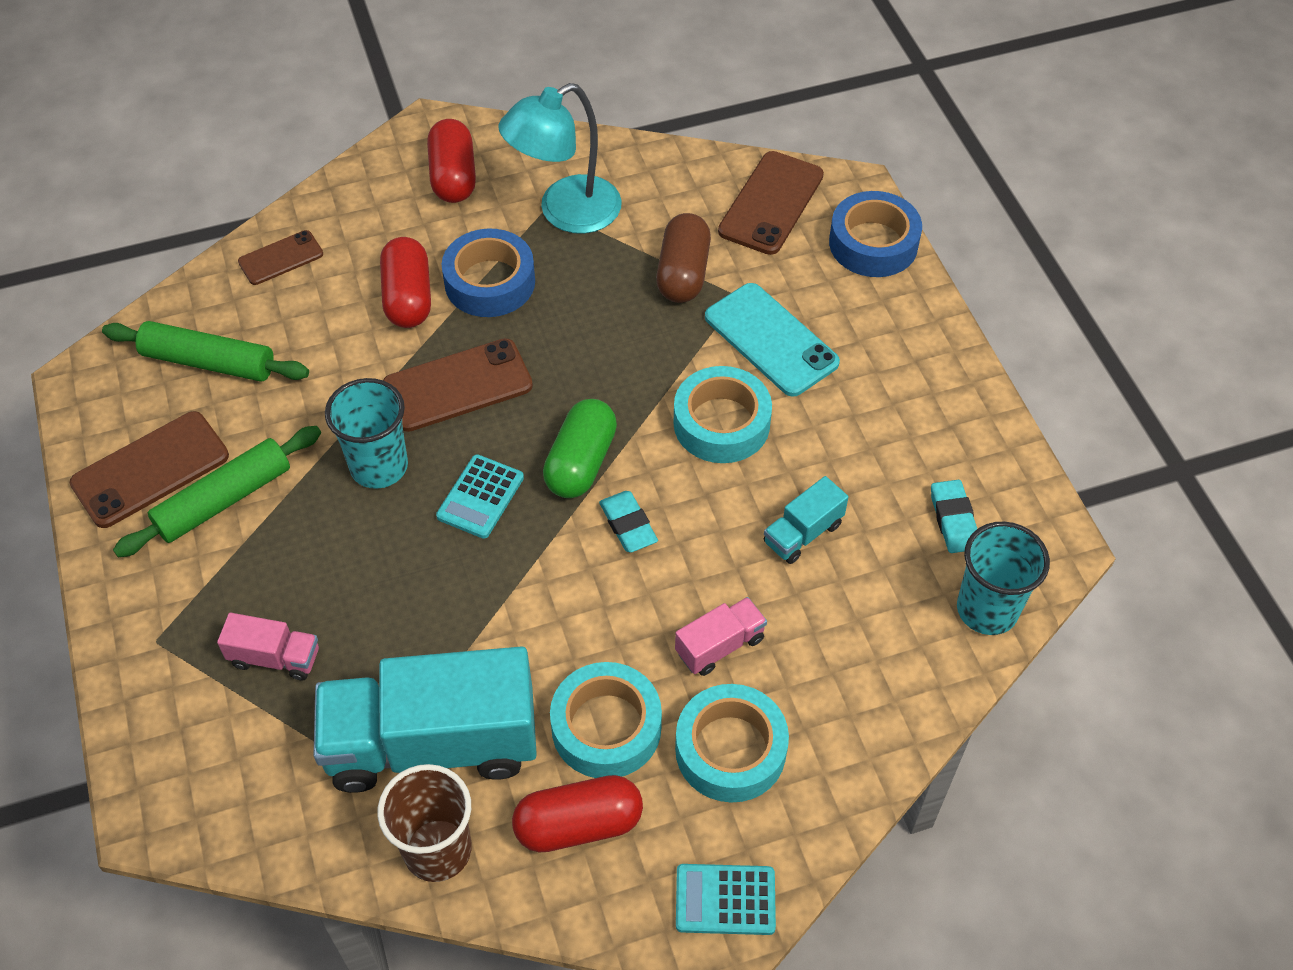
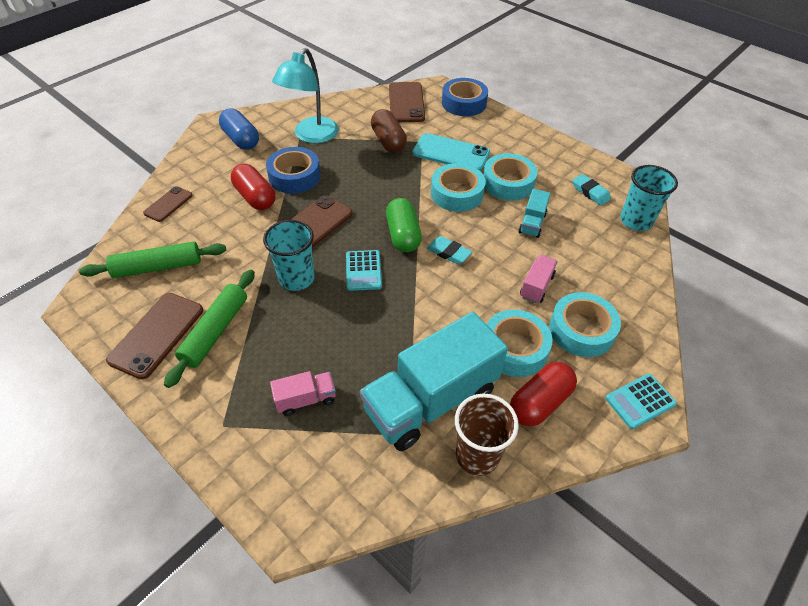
camera: 30 degrees left, 5 degrees down
(453, 176) = (241, 139): red capsule -> blue capsule
(823, 440) = (508, 183): none -> turquoise tape

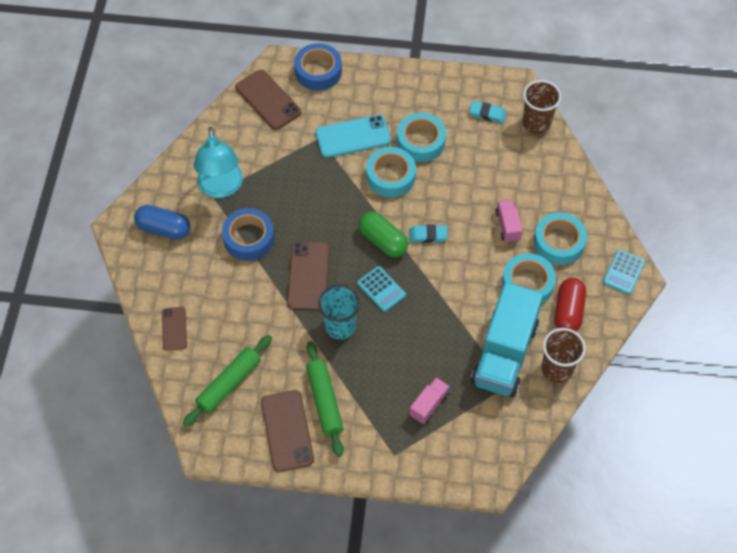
camera: 35 degrees left, 10 degrees up
(255, 197) = (237, 278): red capsule -> none
(388, 141) = (291, 154): brown capsule -> none
(532, 223) = (466, 171): turquoise truck -> none
(636, 221) = (536, 123): turquoise cup -> brown cup

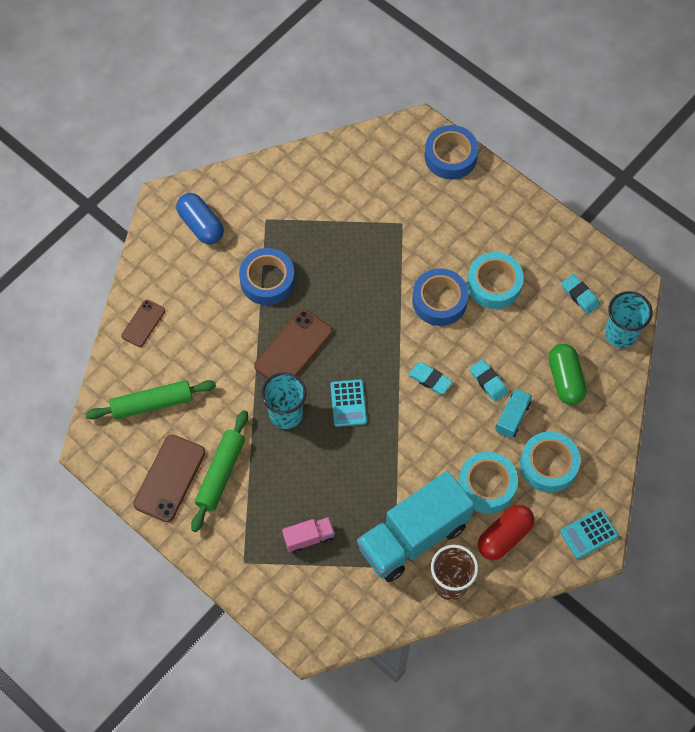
camera: 35 degrees right, 5 degrees up
(221, 188) = (278, 217): turquoise lamp -> none
(268, 100) = (383, 157): brown phone -> none
(353, 136) = (434, 240): turquoise phone -> none
(383, 241) = (385, 358): green capsule -> green capsule (565, 380)
(390, 176) = (439, 301): turquoise tape -> blue tape
(471, 211) = (488, 382): none -> turquoise eraser
(507, 226) = (512, 417): pink truck -> turquoise truck
(536, 123) = (621, 334): brown cup -> turquoise cup

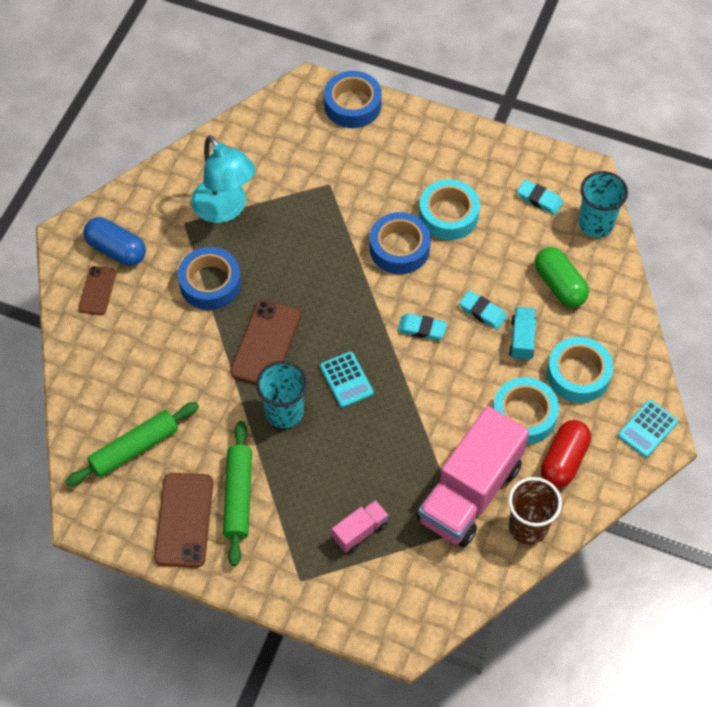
camera: 20 degrees left, 5 degrees down
(143, 323) = (92, 369): brown phone -> brown phone (97, 290)
(305, 218) = (225, 209): none -> turquoise lamp
(413, 537) = (470, 492): turquoise truck -> pink truck

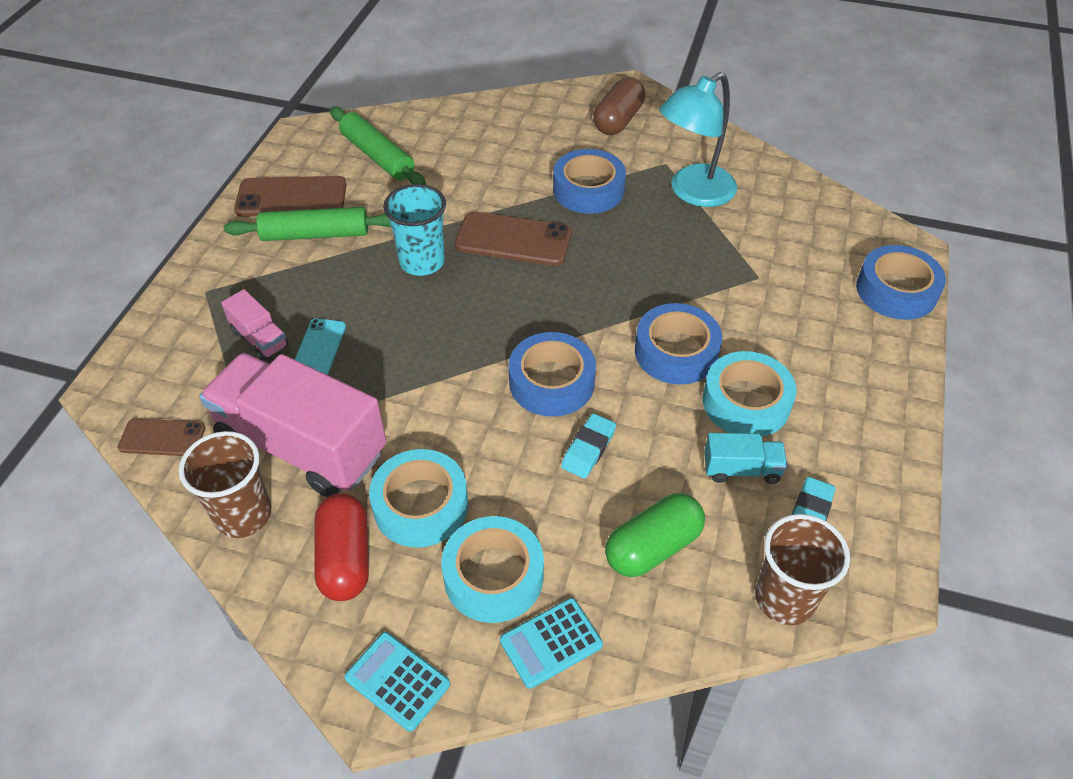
camera: 85 degrees right, 10 degrees down
(97, 290) = (565, 113): brown phone -> brown phone (162, 438)
(116, 250) = (618, 120): blue capsule -> brown capsule
(346, 380) = (468, 312): turquoise calculator -> turquoise calculator (551, 643)
(374, 486) = (319, 348): none -> turquoise phone
(422, 329) = (551, 382): turquoise eraser -> blue tape
(522, 339) = (548, 499): turquoise truck -> turquoise truck (741, 469)
(564, 460) = (345, 558): red capsule -> red capsule turned 60 degrees clockwise
(595, 224) = (784, 599): turquoise cup -> brown cup

